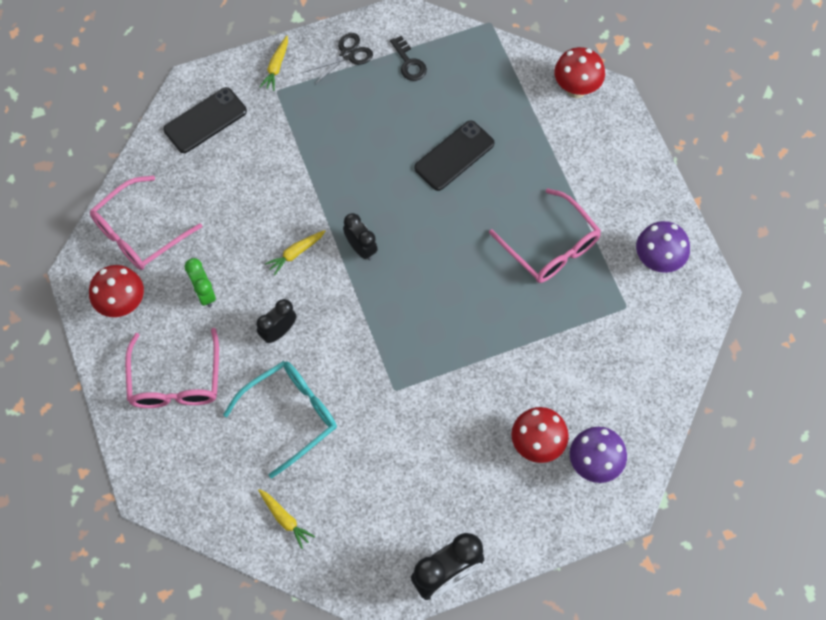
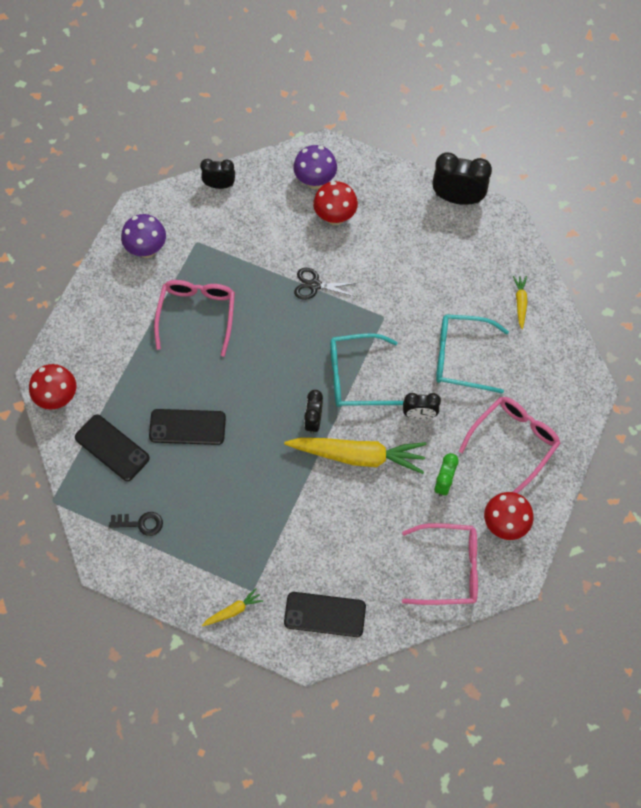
camera: 135 degrees left, 0 degrees up
(295, 253) = (358, 456): yellow carrot -> yellow carrot, size x2.27
(347, 54) = (174, 571): black scissors -> black scissors (314, 285)
(363, 316) = (356, 377): none -> turquoise glasses
(409, 63) = (140, 523): black key -> black key turned 75 degrees clockwise
(492, 92) = (112, 448): none -> black phone
(671, 377) = (219, 185): none -> black clock

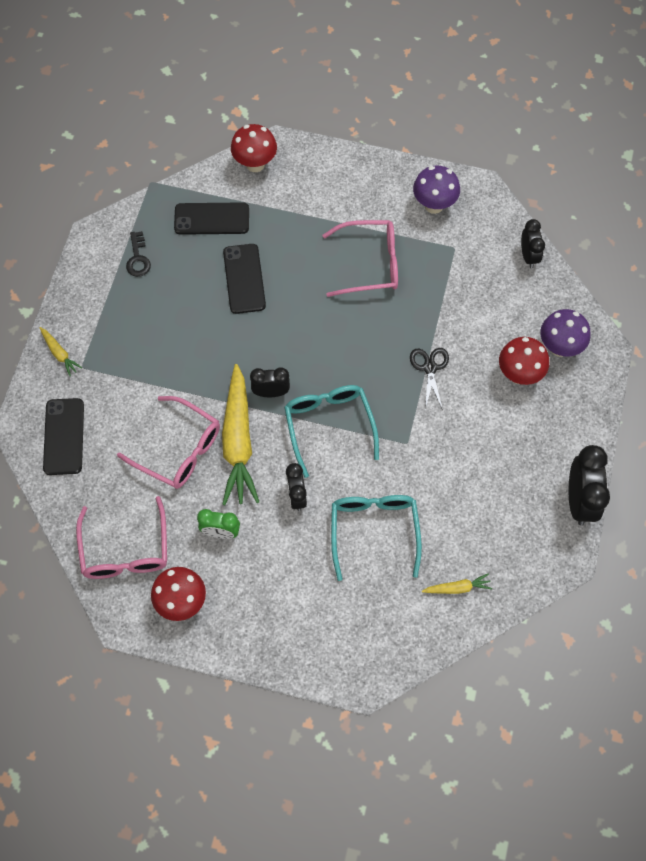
camera: 80 degrees right, 0 degrees up
(112, 448) = (212, 219): black phone -> black phone turned 60 degrees clockwise
(513, 442) = (280, 600): pink glasses -> pink glasses (178, 449)

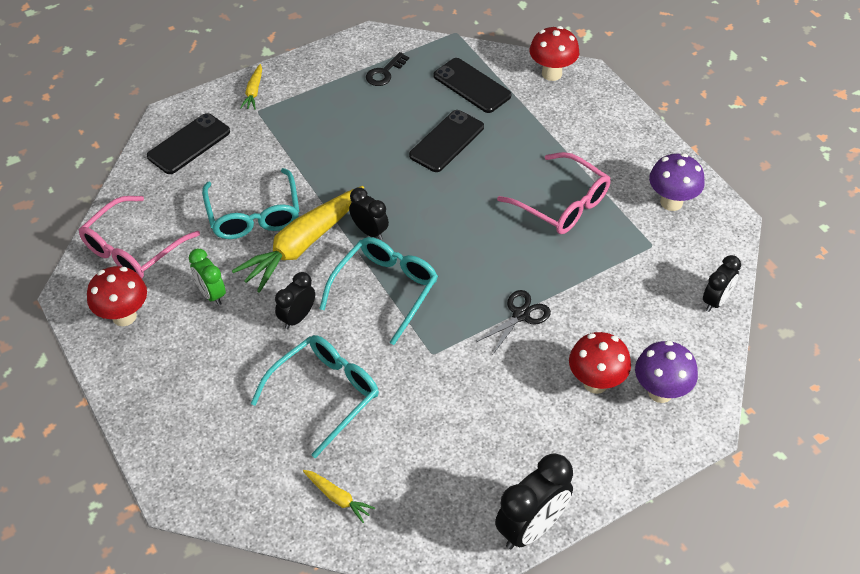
camera: 45 degrees right, 15 degrees down
(178, 449) = (254, 214): pink glasses -> turquoise glasses

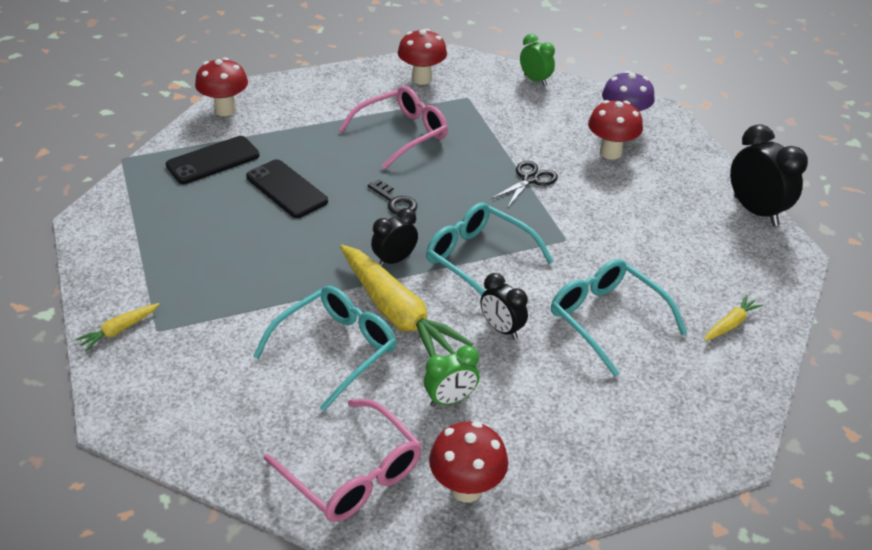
camera: 80 degrees left, 10 degrees down
(189, 144) = (183, 403): black phone -> none
(254, 92) = (119, 330): yellow carrot -> yellow carrot turned 120 degrees clockwise
(254, 214) = (335, 350): turquoise glasses -> turquoise glasses turned 45 degrees counterclockwise
(384, 73) = (154, 217): black key -> black key (395, 201)
(520, 315) = (529, 179): black scissors -> black scissors turned 75 degrees clockwise
(671, 202) = (422, 79): purple mushroom -> red mushroom
(715, 301) = (535, 80): black clock -> green clock

